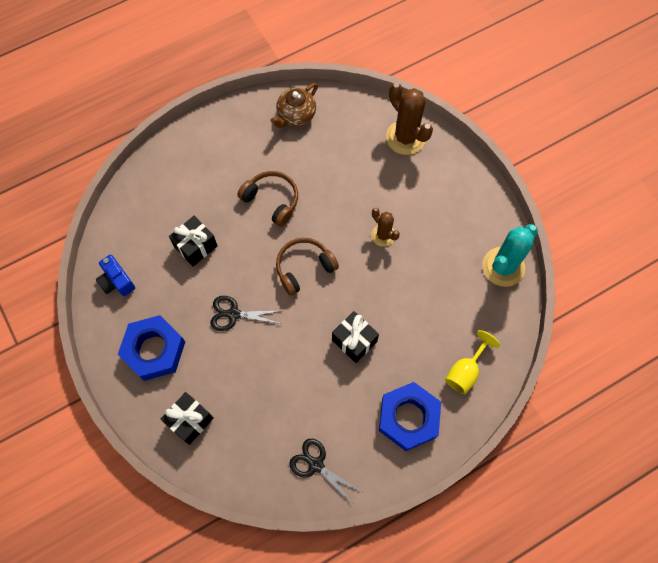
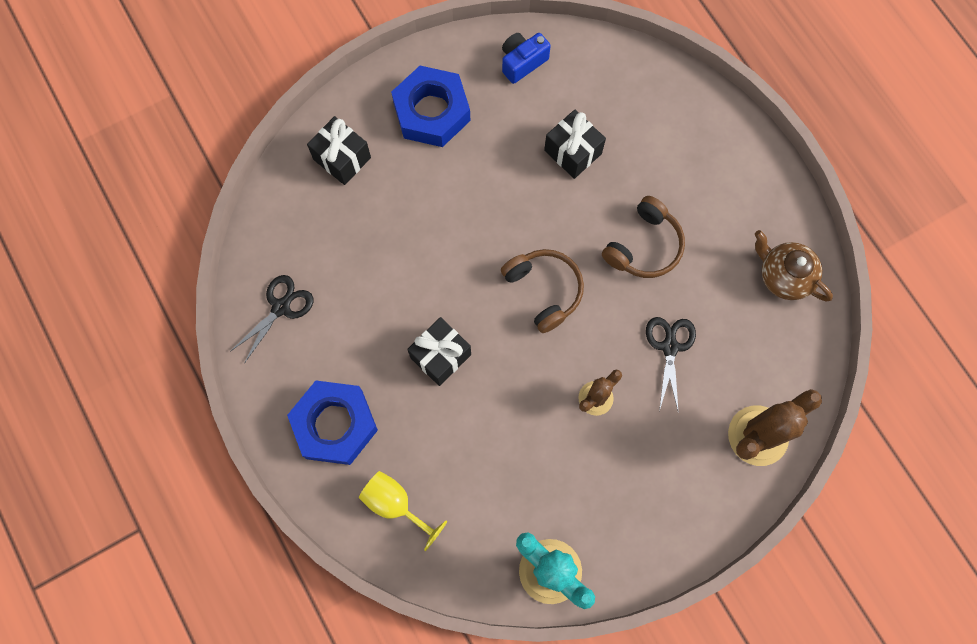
camera: 90 degrees right, 5 degrees up
(233, 314) = (478, 203): black scissors -> black scissors (669, 347)

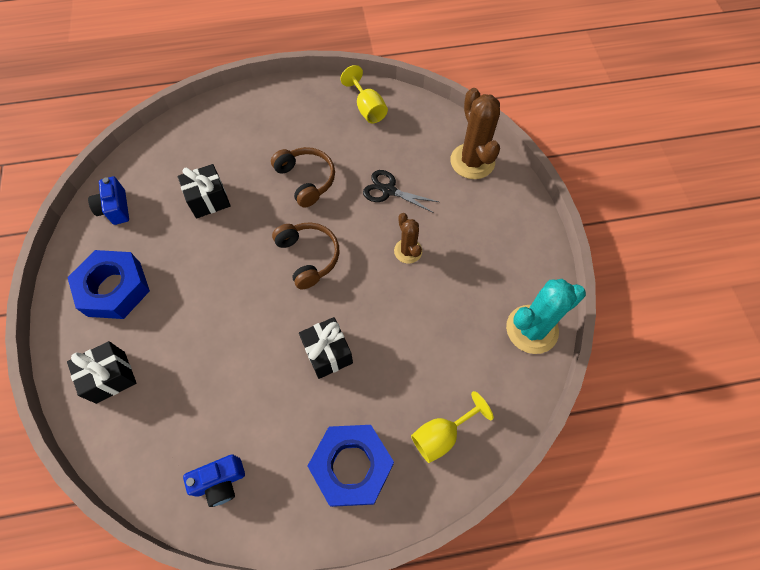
camera: 70 degrees left, 10 degrees down
(281, 307) = (220, 482): black scissors -> blue camera
(544, 290) = (308, 257): brown headphones -> brown headphones turned 75 degrees clockwise
(784, 276) = (367, 108): brown teapot -> yellow goblet

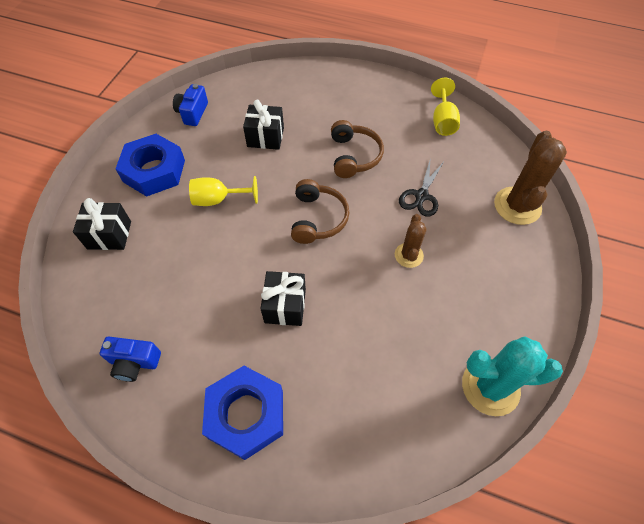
camera: 30 degrees right, 5 degrees down
(388, 190) = (421, 196): black scissors -> black scissors turned 120 degrees counterclockwise
(442, 435) = (343, 435): yellow goblet -> yellow goblet (218, 200)

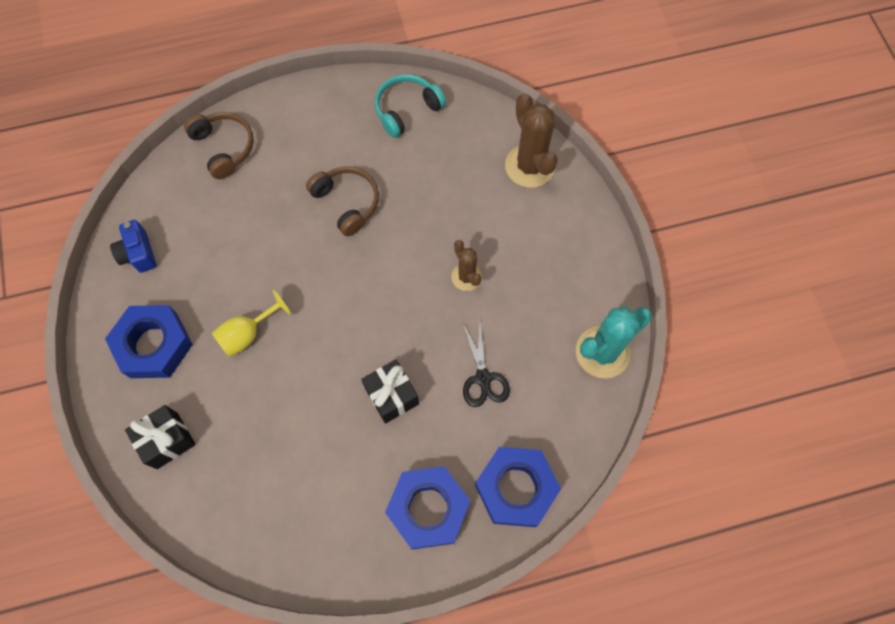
camera: 35 degrees left, 10 degrees up
(134, 362) = (298, 535): blue camera -> none
(265, 137) = (241, 235): black gift -> none
(317, 218) = (359, 292): brown headphones -> brown headphones (224, 148)
(331, 451) = (516, 488): none -> blue nut
(421, 196) = (439, 208): black scissors -> black scissors (483, 378)
(442, 121) = (407, 110): yellow goblet -> turquoise headphones

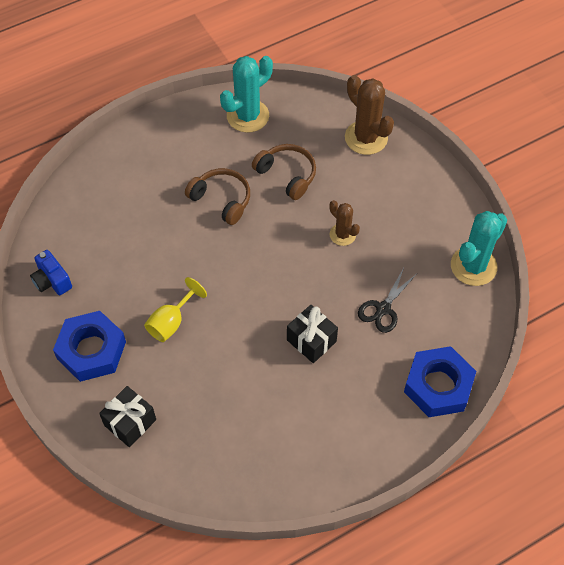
camera: 15 degrees left, 10 degrees down
(224, 148) = (99, 180): brown headphones -> brown headphones (287, 175)
(407, 110) = (248, 116): turquoise headphones -> turquoise cactus
(428, 509) = (371, 419): blue nut -> none
(483, 378) = (383, 309): black scissors -> black scissors turned 60 degrees clockwise

